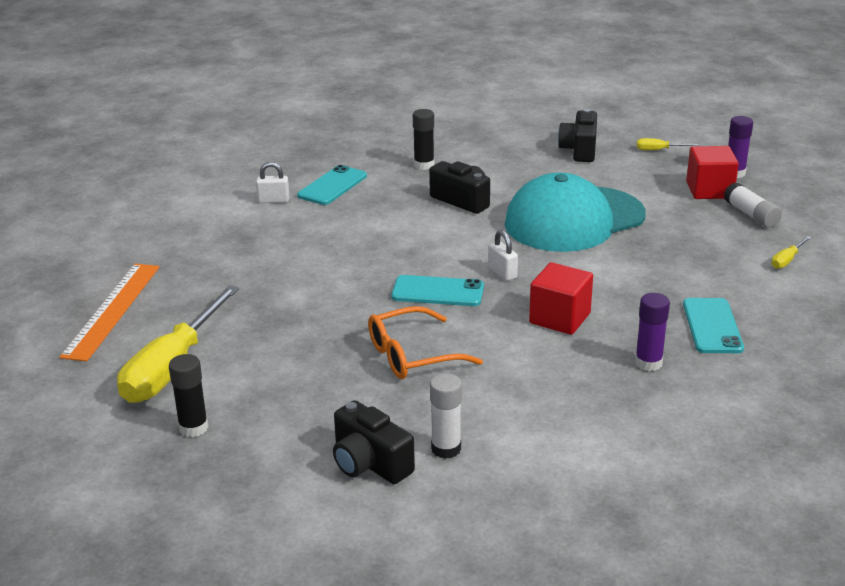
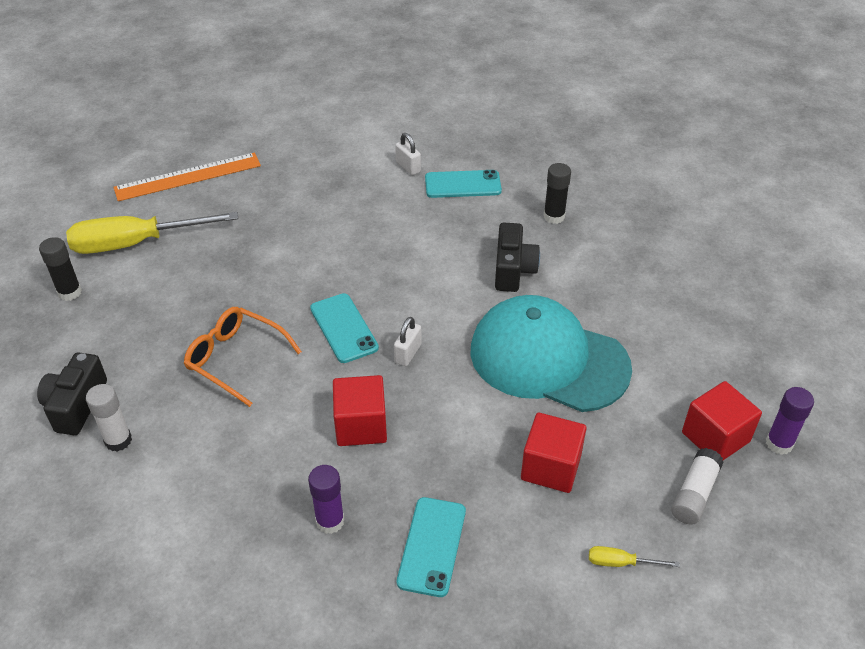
camera: 55 degrees right, 15 degrees up
(579, 150) = (696, 302): black camera -> none
(658, 150) = (764, 360): yellow screwdriver -> none
(680, 255) = (551, 467): none -> red cube
(712, 326) = (432, 546): turquoise phone -> turquoise phone turned 45 degrees counterclockwise

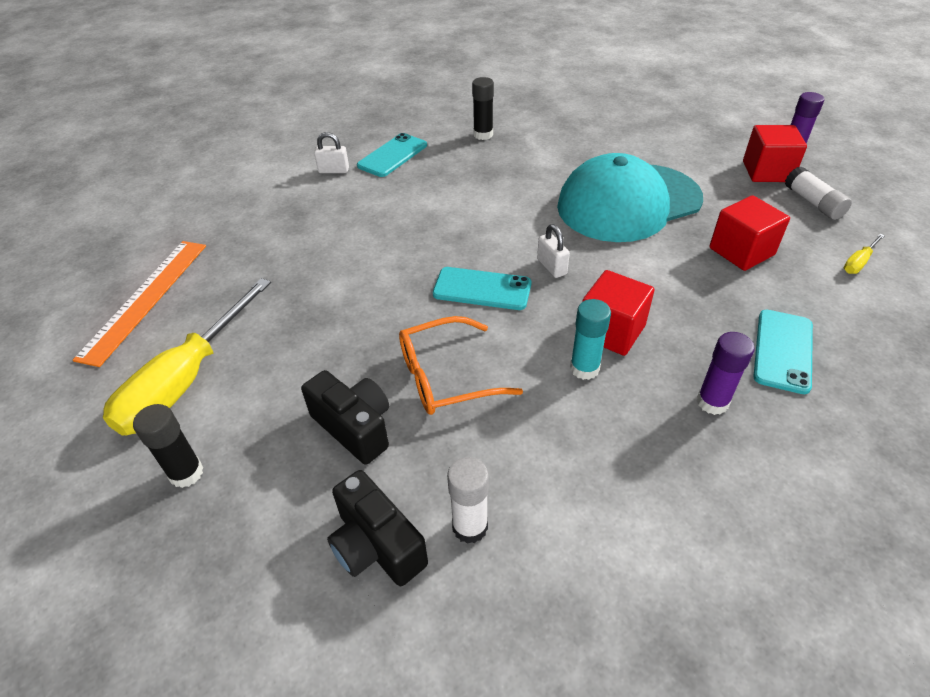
camera: 50 degrees left, 0 degrees up
(305, 429) = (584, 368): none -> turquoise glue stick
(432, 546) = (783, 351): turquoise phone -> turquoise phone turned 60 degrees clockwise
(513, 270) = (517, 176): black camera -> black camera (354, 427)

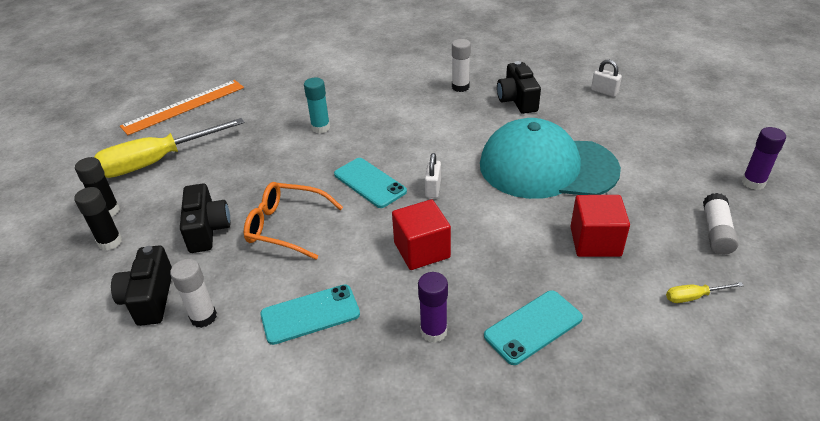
camera: 35 degrees right, 5 degrees down
(333, 170) = (365, 66): white padlock -> white padlock (604, 92)
(392, 155) = (414, 69): turquoise phone -> turquoise phone (310, 314)
(462, 158) = (460, 87): none -> white glue stick
(483, 135) = (495, 75): black glue stick -> black glue stick (110, 242)
(531, 151) = (517, 100): none -> black camera
(584, 368) = (374, 265): turquoise glue stick -> turquoise glue stick (320, 128)
(767, 171) = (705, 189): red cube -> none

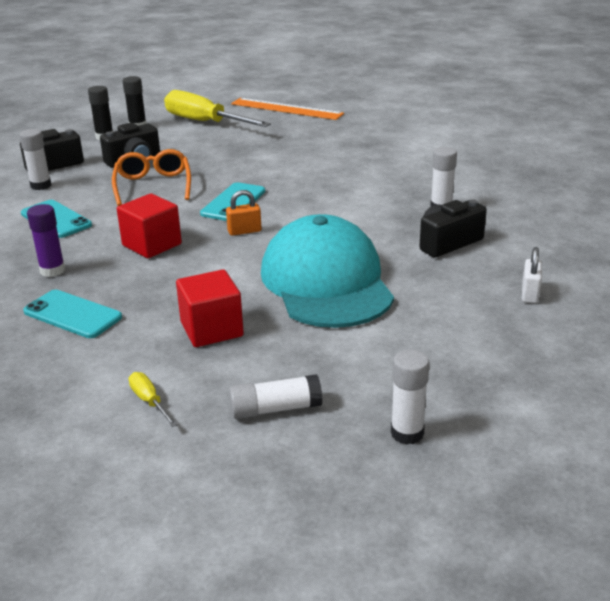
camera: 65 degrees right, 10 degrees down
(320, 128) = (301, 163): turquoise glue stick -> none
(433, 189) = (244, 231): white padlock -> orange padlock
(753, 182) = (407, 433): purple glue stick -> white glue stick

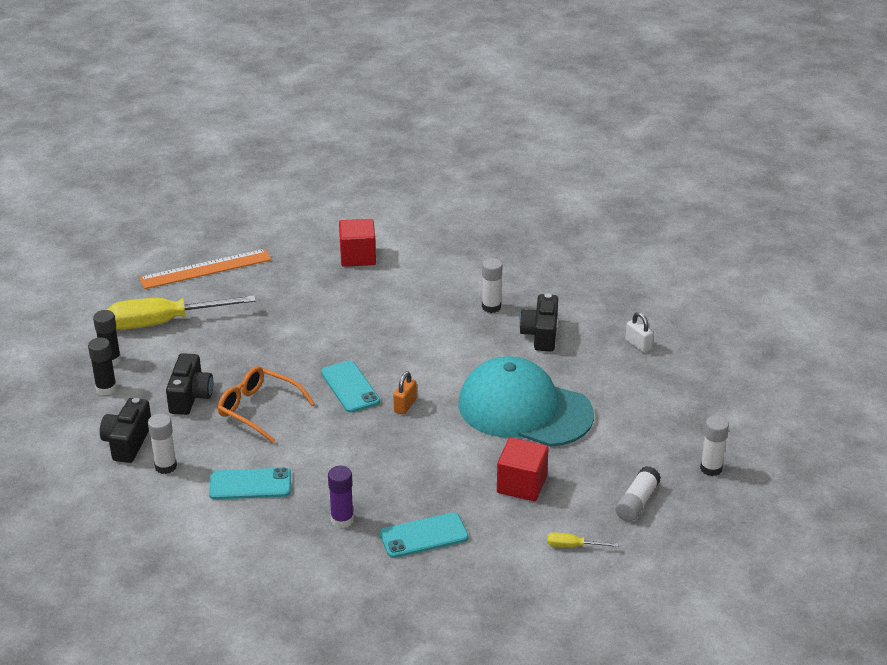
camera: 50 degrees left, 5 degrees up
(152, 245) = (366, 456): red cube -> red cube (358, 256)

